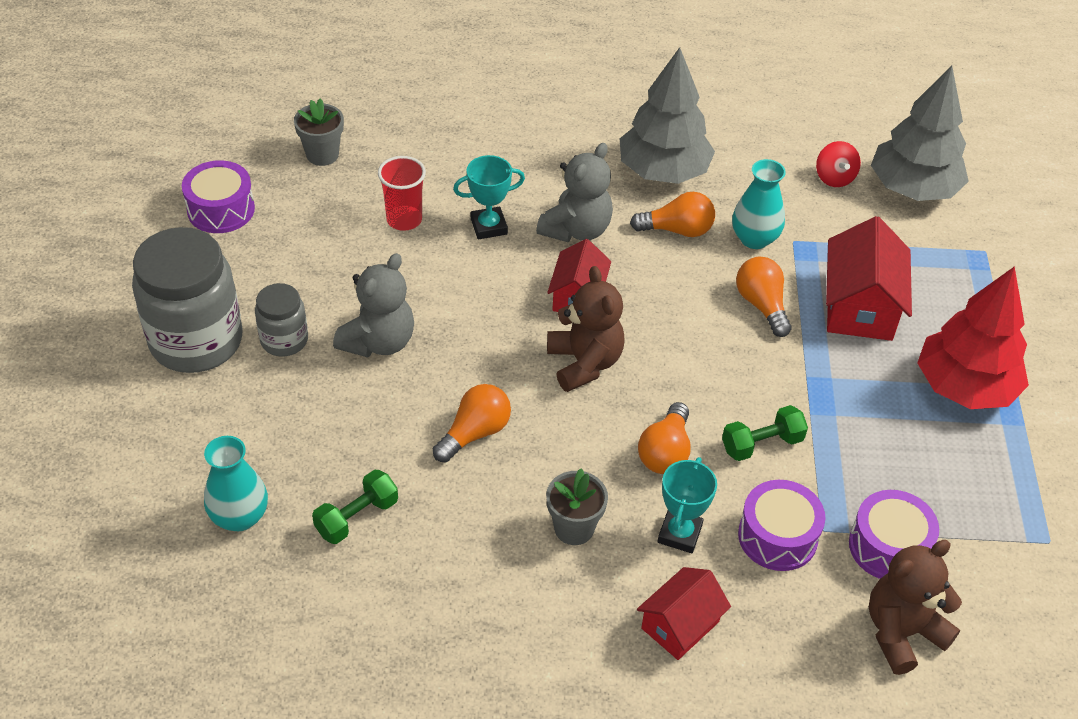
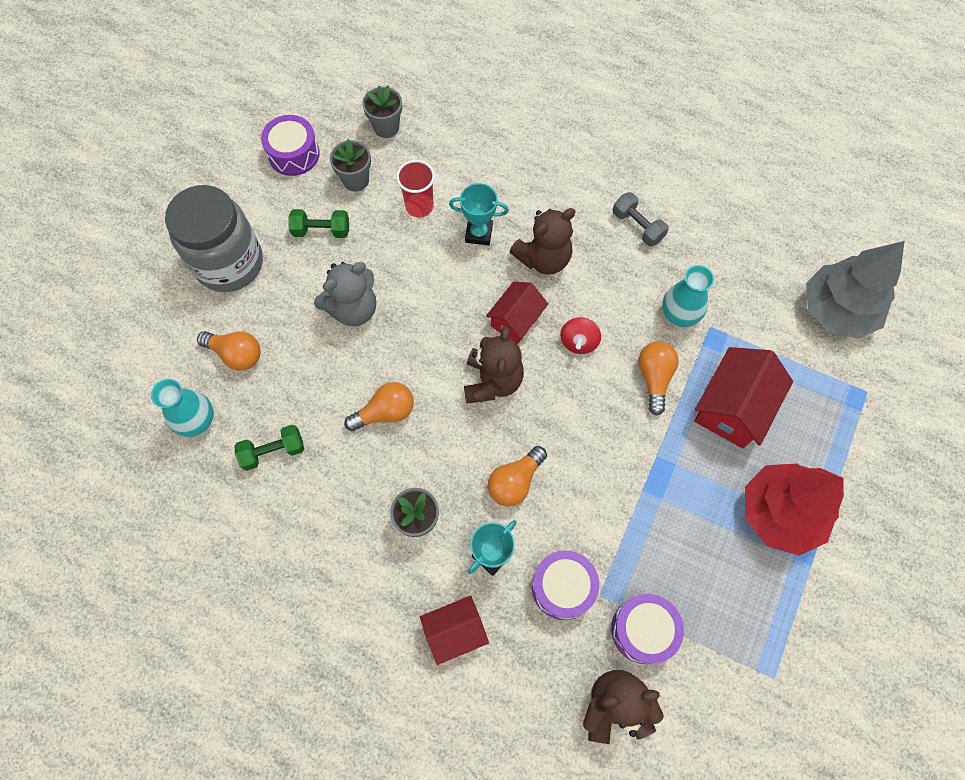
camera: 25 degrees right, 20 degrees up
(284, 340) = (288, 284): grey jar -> none
(313, 215) = (356, 180): none -> grey flower pot
(576, 230) = (543, 258): grey teddy bear -> brown teddy bear
(663, 171) = (637, 226): grey tree -> grey dumbbell
(677, 230) = (622, 285): orange light bulb -> orange light bulb (236, 354)
(762, 444) = (591, 502): green dumbbell -> green dumbbell (321, 230)
(834, 178) = (775, 278): red spinning top -> red spinning top (578, 342)

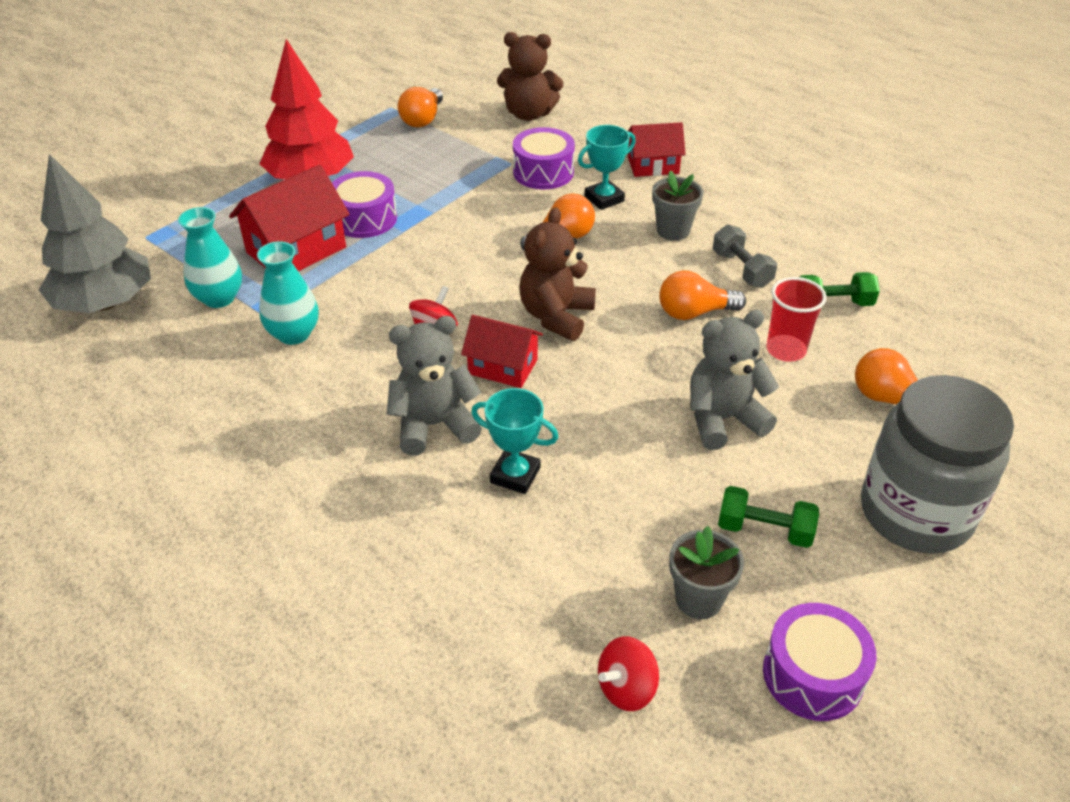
camera: 165 degrees left, 25 degrees down
(197, 420) = (933, 346): turquoise vase -> turquoise vase (219, 298)
(386, 127) = (626, 688): grey flower pot -> red spinning top
(419, 206) = (597, 533): red cup -> red cup (786, 350)
(516, 319) = (503, 367): red house -> red house turned 60 degrees clockwise
(543, 258) = (434, 425): brown teddy bear -> grey teddy bear
(637, 226) = (278, 437): grey dumbbell -> grey dumbbell (741, 269)
(643, 630) = (483, 142): purple drum -> purple drum (364, 218)
(654, 378) = (364, 286): orange light bulb -> orange light bulb (423, 119)

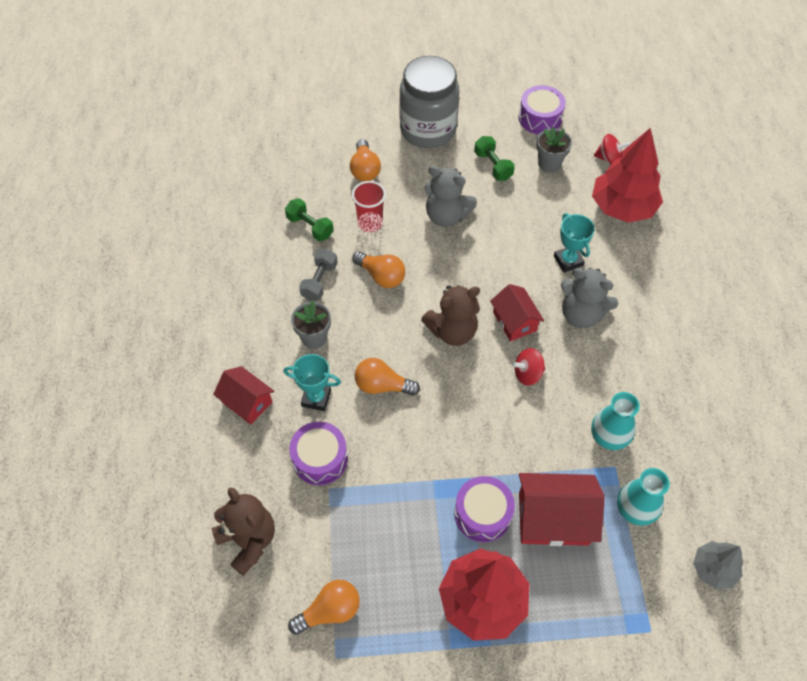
camera: 135 degrees left, 15 degrees up
(105, 303) = (713, 569): grey tree -> grey tree, size x0.55
(519, 612) = (622, 207): none -> red tree

